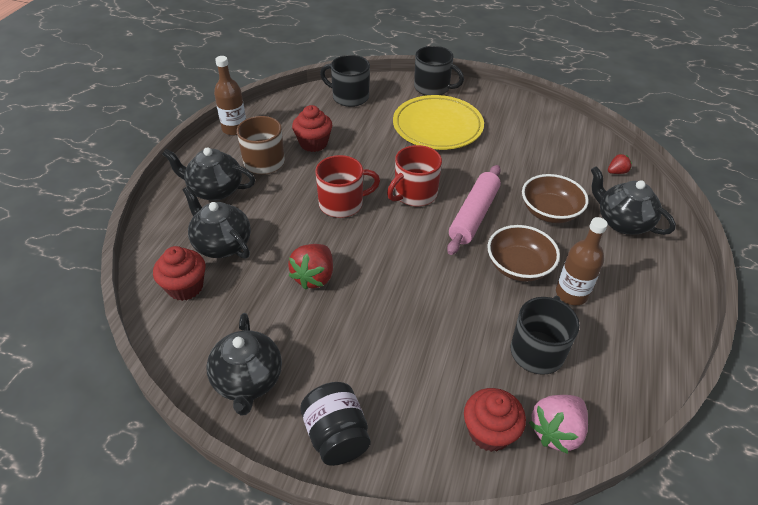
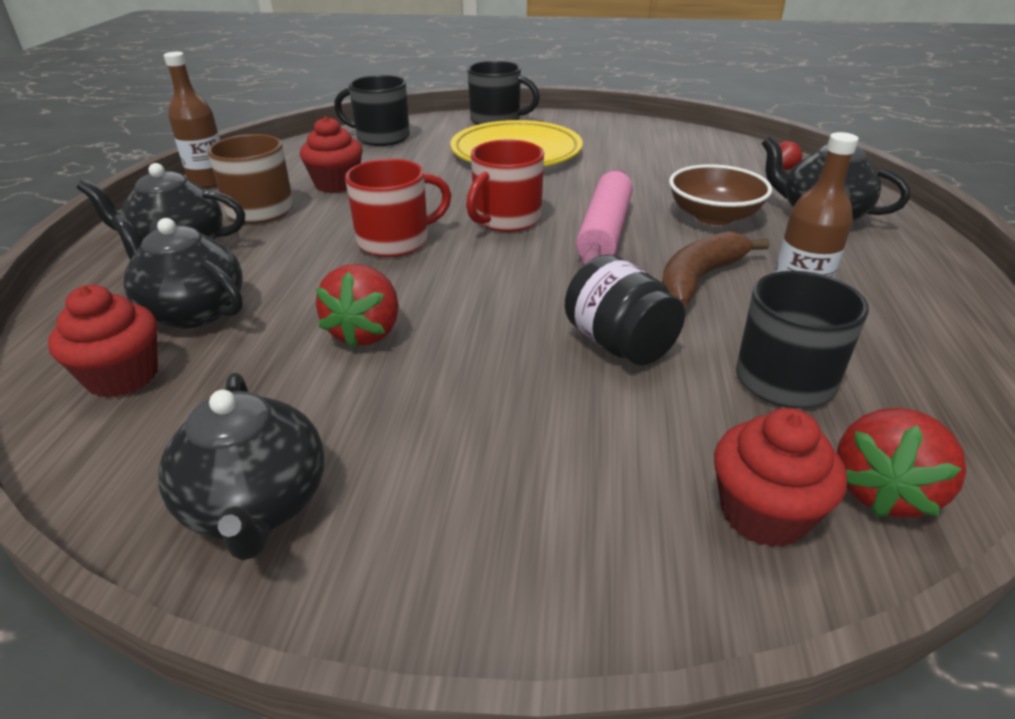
camera: 10 degrees left, 10 degrees down
(336, 435) = (462, 574): black jar -> black jar (619, 344)
(518, 266) = (699, 279): brown bowl -> brown banana
(556, 431) = (883, 491): pink strawberry -> red strawberry

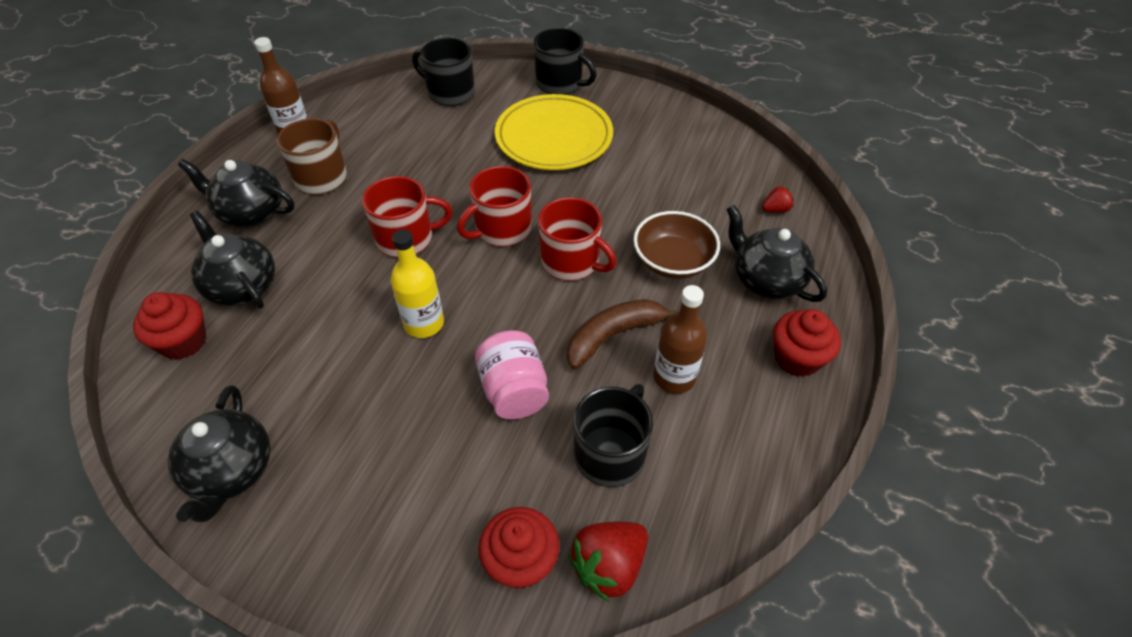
camera: 15 degrees right, 15 degrees up
(336, 184) = (389, 154): red cupcake -> red cupcake (797, 358)
(366, 332) = (347, 336): red strawberry -> none
(462, 305) = (424, 323): none -> yellow bottle
(604, 231) = (571, 262): pink rolling pin -> red mug
(619, 344) = (514, 391): black jar -> pink jar

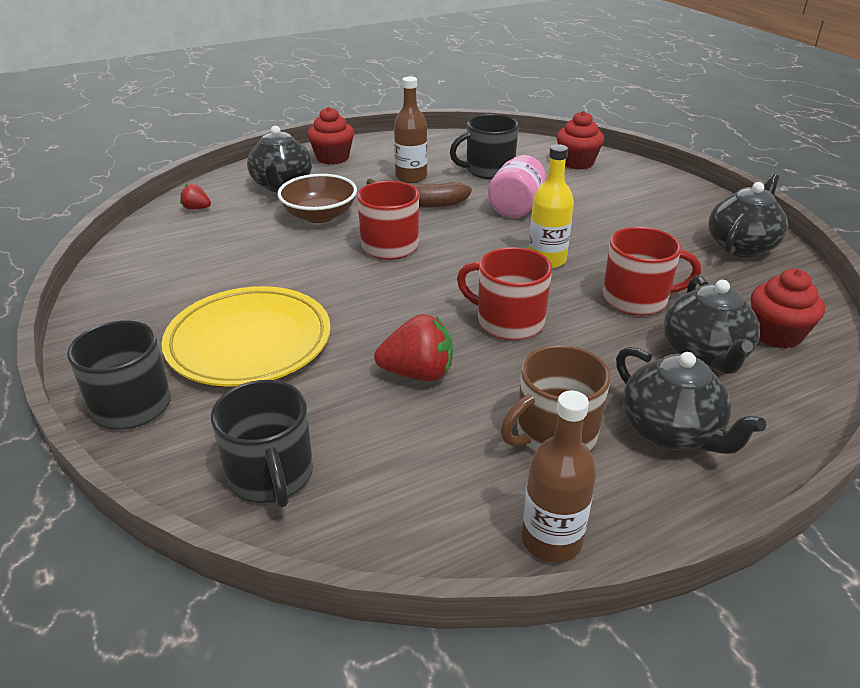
camera: 140 degrees left, 15 degrees down
(502, 229) = (413, 289): red mug -> red mug (637, 299)
(608, 566) = (534, 148): red strawberry -> red strawberry (418, 373)

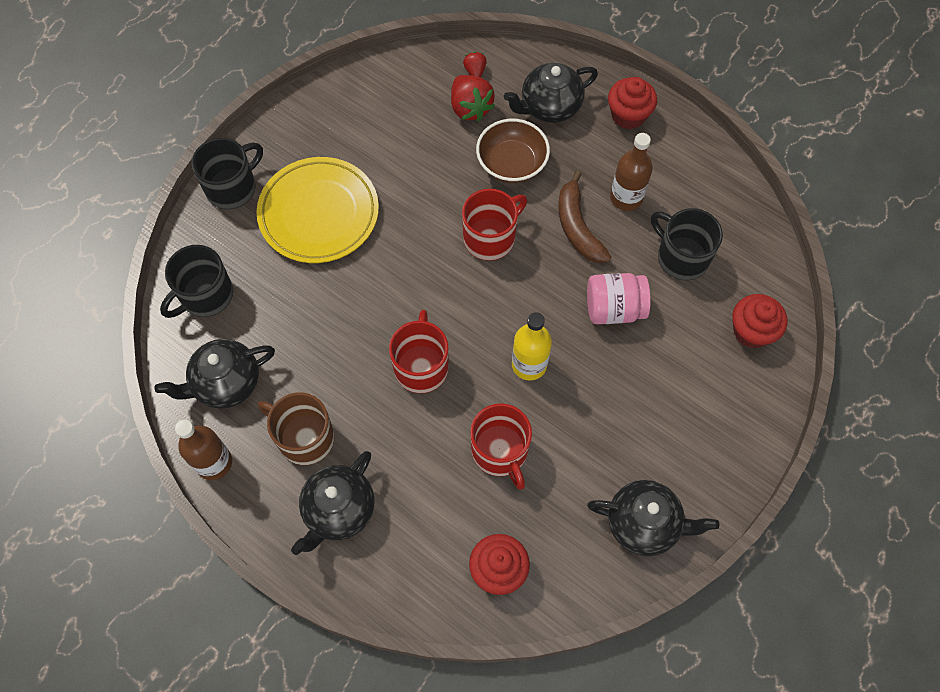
camera: 65 degrees right, 30 degrees up
(418, 373) = (331, 331): red strawberry -> red strawberry (470, 108)
(704, 355) = (442, 518): black teapot -> black teapot (226, 383)

